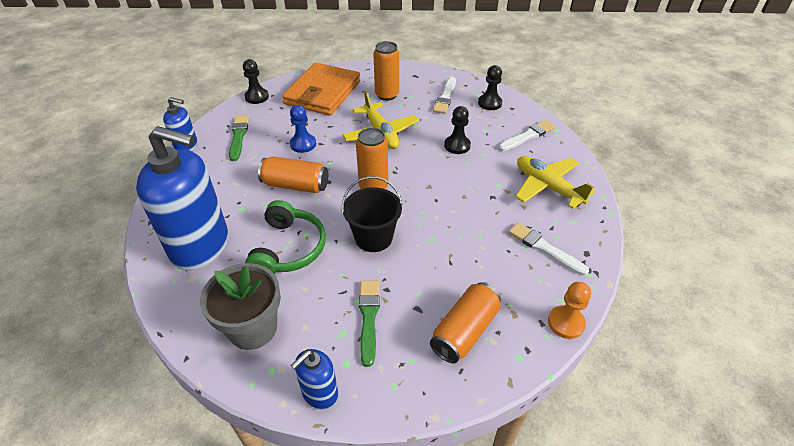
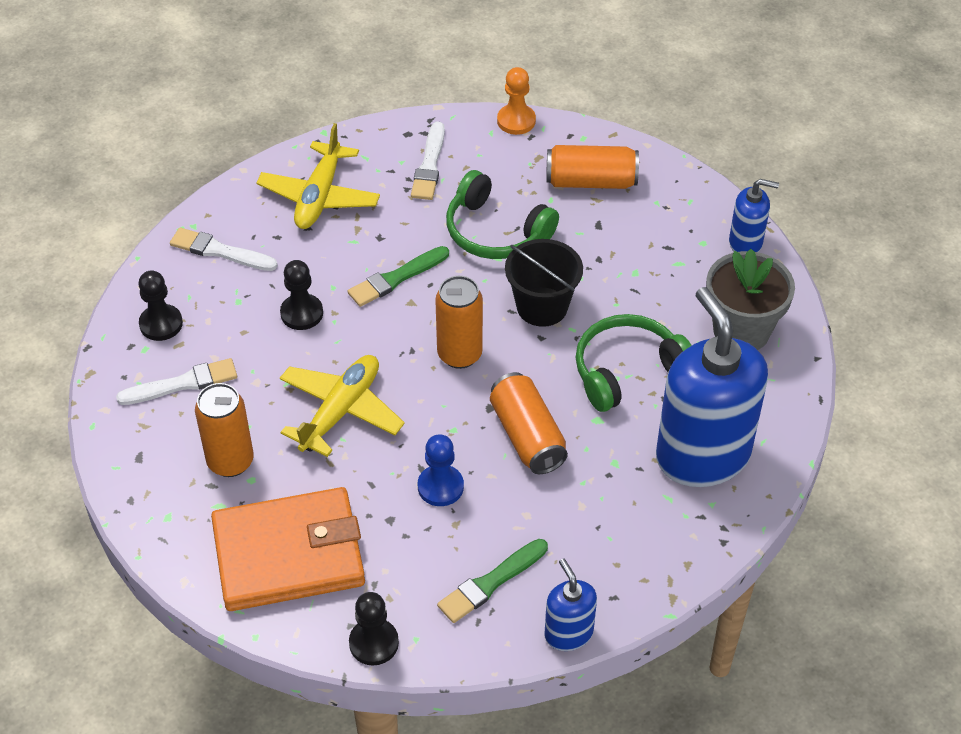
camera: 125 degrees left, 5 degrees up
(368, 318) = (644, 253): green brush -> green brush (396, 278)
(455, 249) = (495, 232): none -> green headphones

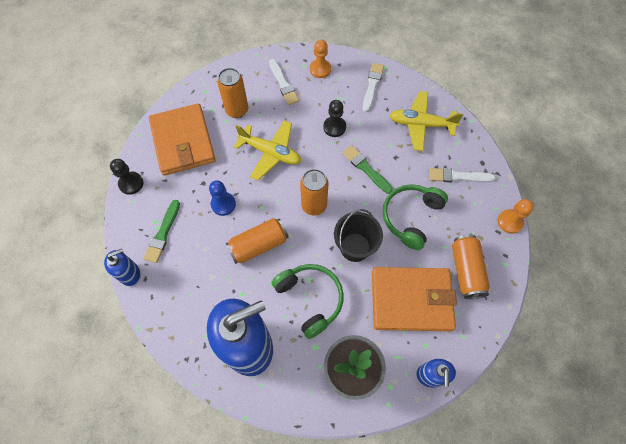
camera: 85 degrees right, 15 degrees up
(161, 324) = (320, 69): black pawn -> orange pawn
(491, 583) = (163, 233): green brush -> green brush turned 120 degrees counterclockwise
(634, 249) = (411, 300): none -> orange wallet

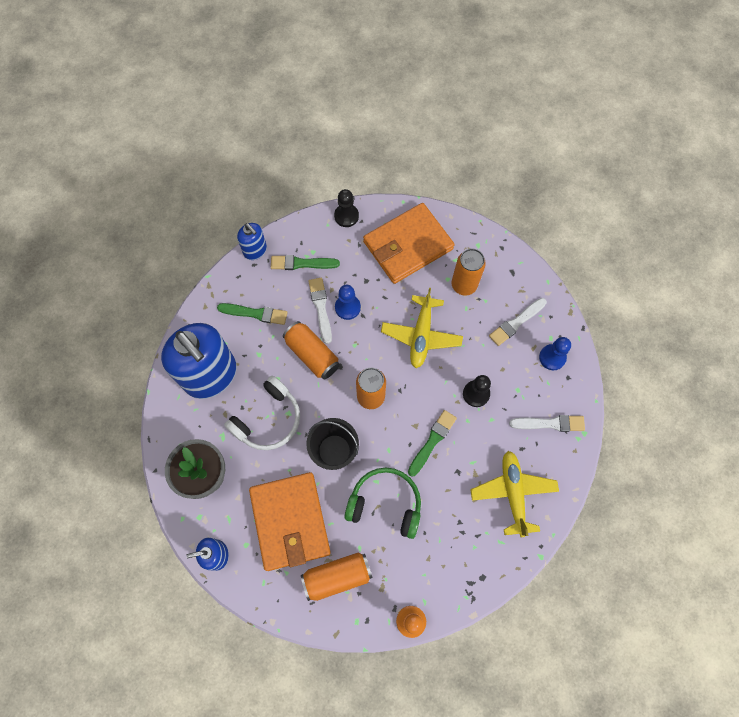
camera: 75 degrees right, 5 degrees up
(198, 288) = (255, 313): none -> green brush
(310, 299) = (268, 419): green headphones -> white headphones
(320, 69) = (552, 357): orange pawn -> blue pawn
(458, 176) = (453, 550): white brush -> white brush (321, 308)

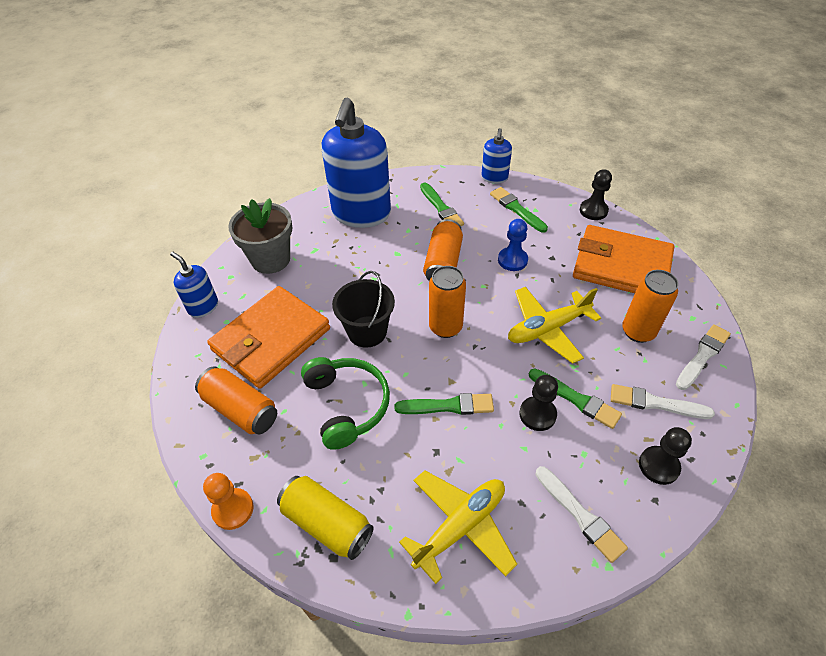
camera: 55 degrees right, 20 degrees down
(268, 419) = (355, 269): white headphones -> none
(321, 308) = (491, 243): white brush -> white brush (702, 356)
(459, 568) = (327, 523): none -> yellow can
(482, 363) = (576, 399): none -> green brush
(552, 357) = (658, 466): blue pawn -> black pawn

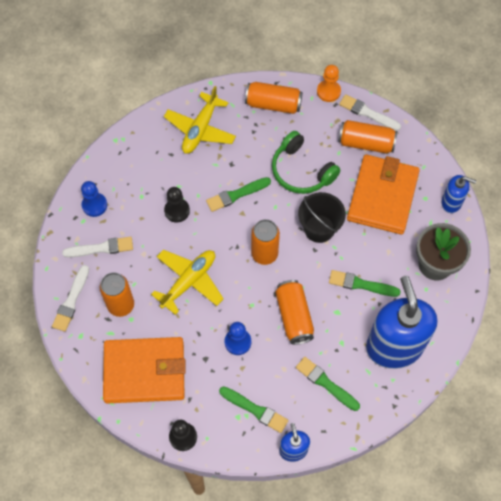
camera: 155 degrees right, 15 degrees up
(327, 523) = (273, 104): yellow can -> orange can
(576, 399) = (154, 231): green brush -> green brush (361, 284)
(580, 515) = (136, 159): white brush -> white brush (367, 113)
(658, 466) = (94, 205): black pawn -> blue pawn

